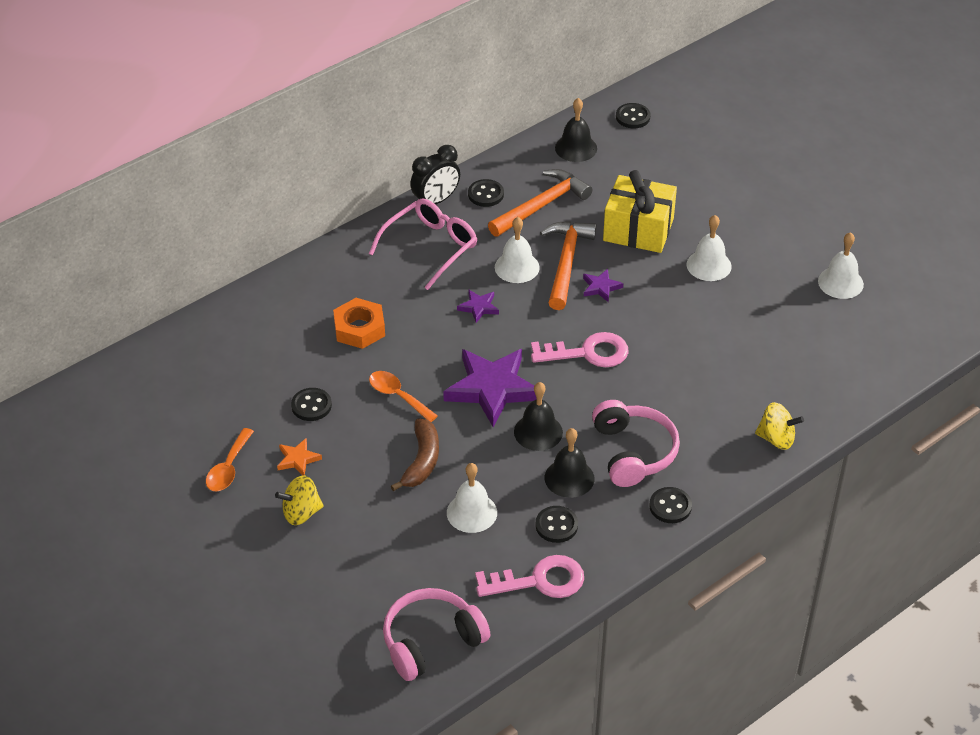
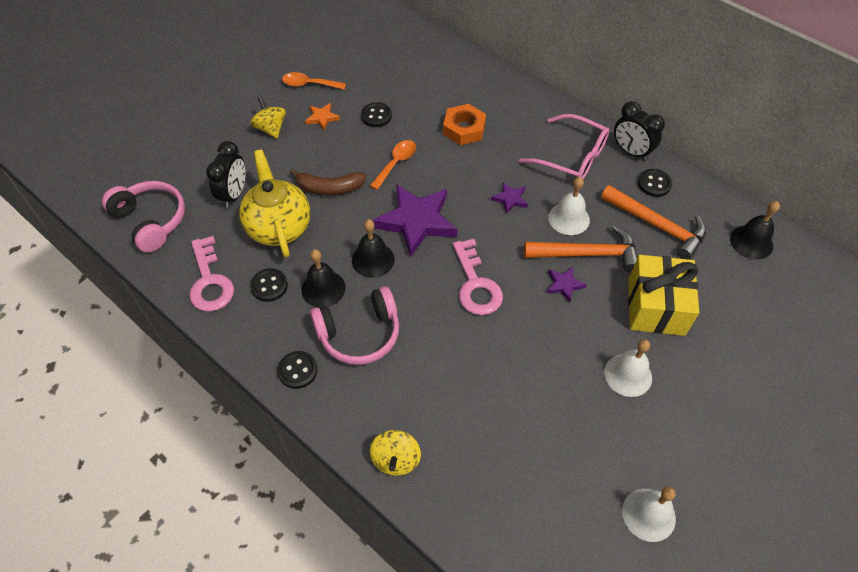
camera: 80 degrees right, 10 degrees up
(408, 555) = (234, 194): none -> black clock
(471, 512) = (279, 227): white bell -> yellow teapot
(633, 117) = (824, 284): black button -> none

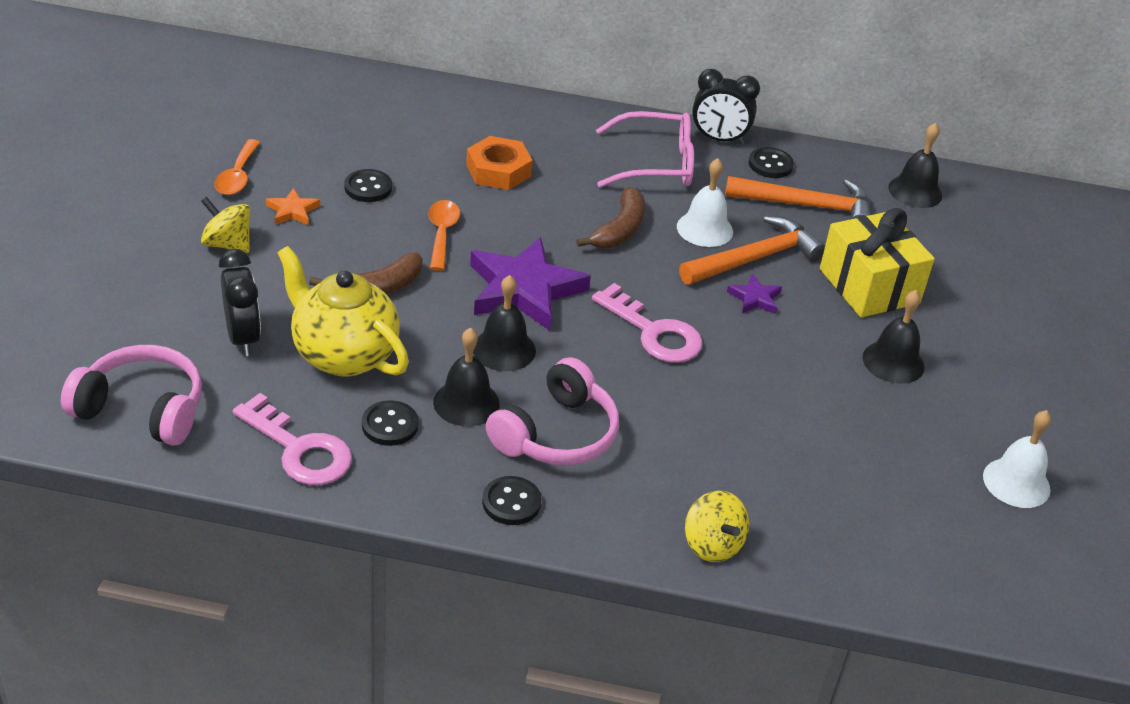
camera: 35 degrees left, 15 degrees down
(309, 84) = (237, 176): orange spoon -> orange spoon turned 60 degrees counterclockwise
(510, 199) = (619, 230): purple star -> brown banana
(628, 375) = (893, 362): white bell -> black bell

